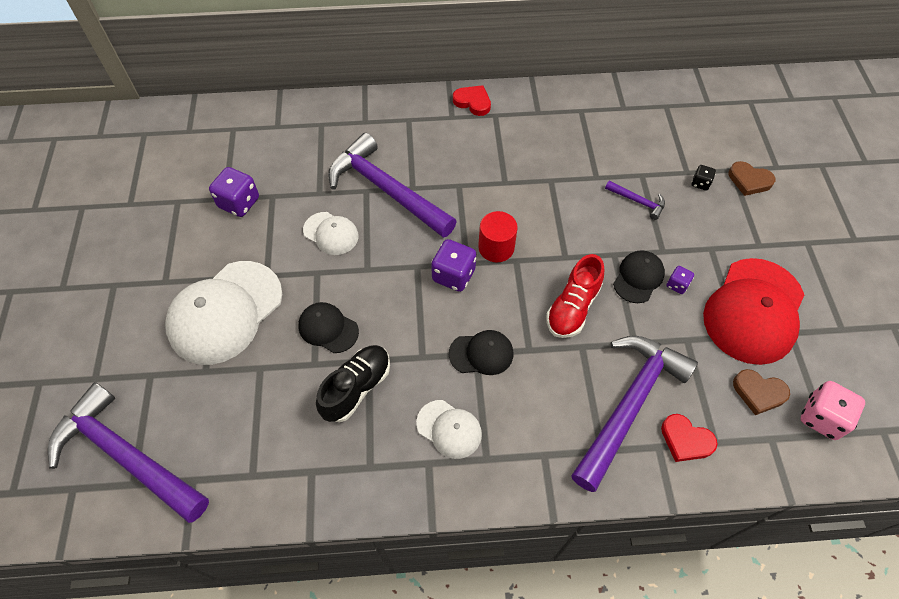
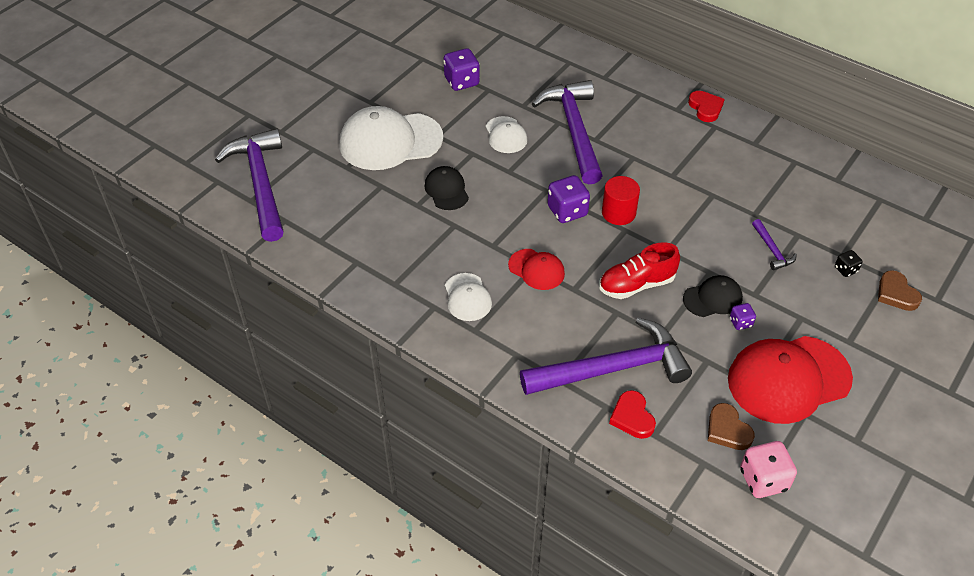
camera: 40 degrees right, 10 degrees down
(356, 388) = (430, 235): black shoe -> none
(481, 353) = (536, 269): black cap -> red cap

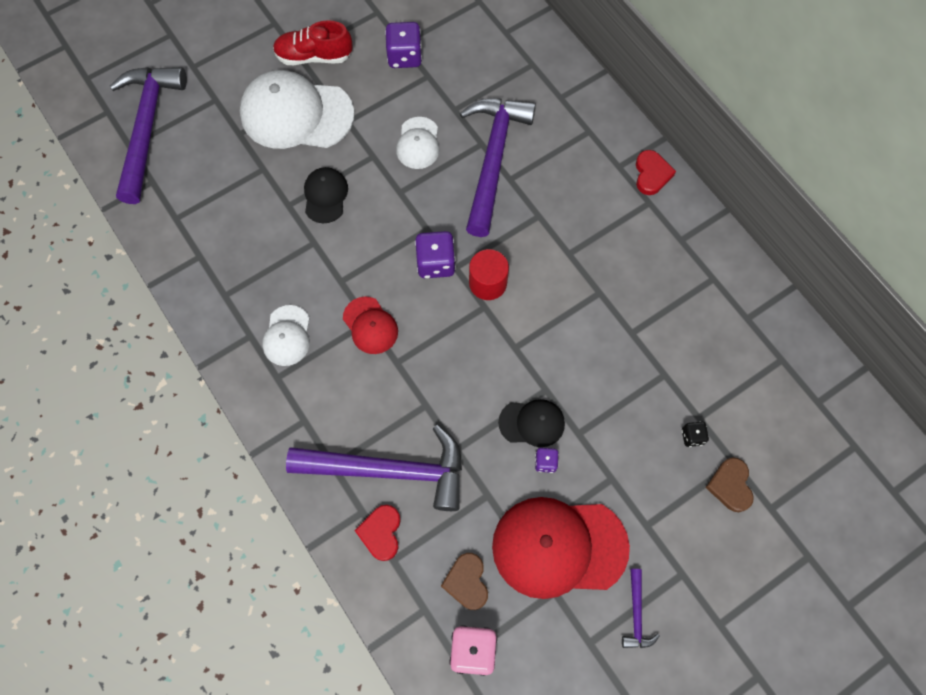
camera: 20 degrees right, 20 degrees up
(636, 285) = (462, 379): red shoe -> red shoe (314, 56)
(772, 250) = (626, 385): purple hammer -> purple hammer (636, 614)

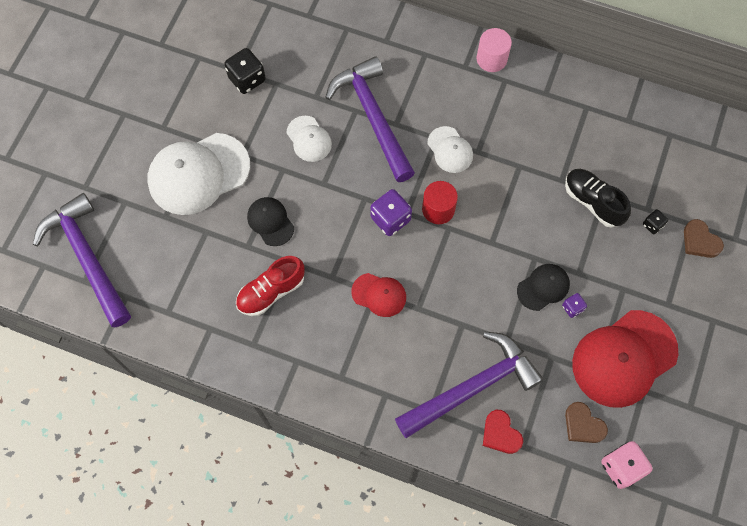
camera: 35 degrees left, 0 degrees up
(287, 336) = (324, 343): white cap -> white cap (450, 150)
(314, 56) = (176, 121): red shoe -> red shoe (271, 291)
(404, 56) = (247, 79): purple dice -> black dice
(636, 614) = (705, 367): purple hammer -> none
(647, 374) = (593, 202): none -> black shoe
(651, 174) = (491, 59): red heart -> pink cylinder

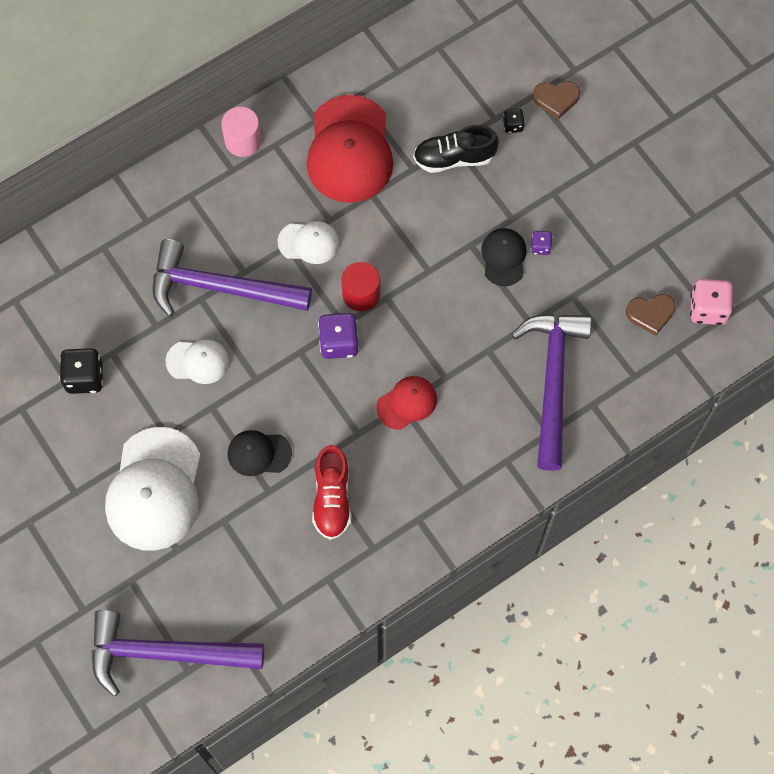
camera: 55 degrees left, 0 degrees up
(500, 434) = (611, 387): red heart -> none
(624, 358) = (616, 238): red cap -> red cap (349, 150)

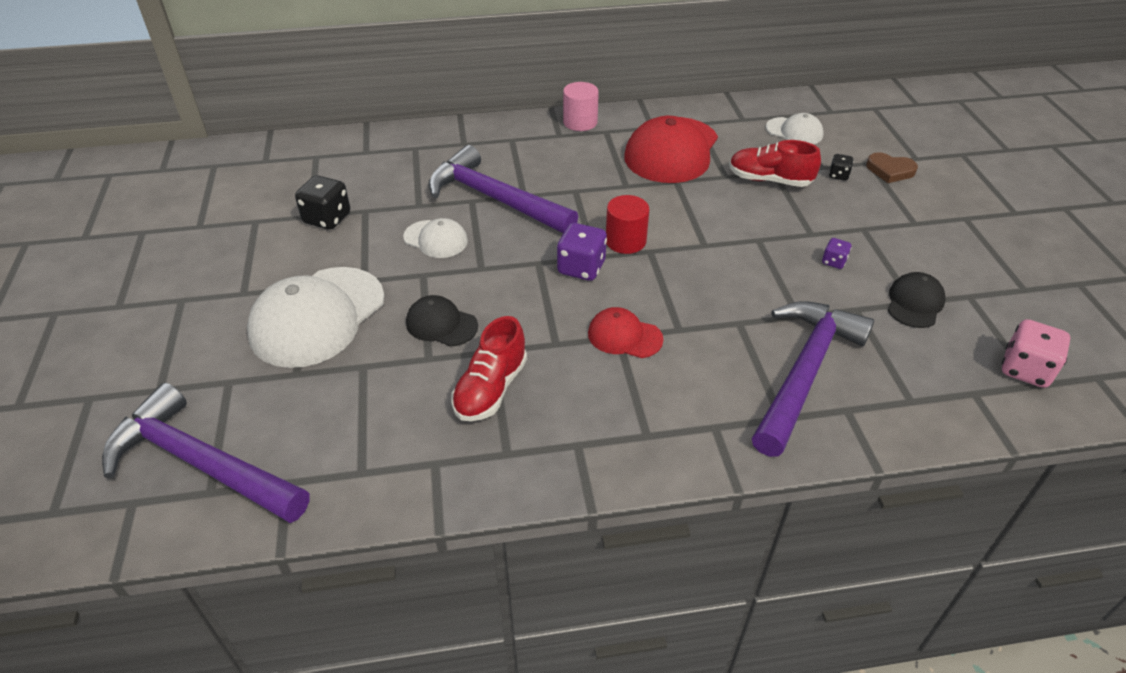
camera: 25 degrees right, 25 degrees down
(309, 242) = (597, 194): white cap -> white cap (794, 131)
(407, 403) = (624, 336): red cap -> red cap turned 150 degrees counterclockwise
(454, 158) = (769, 180): black shoe -> red shoe
(503, 257) = (789, 258): black cap -> black cap (914, 303)
(650, 314) = (948, 352): brown heart -> none

